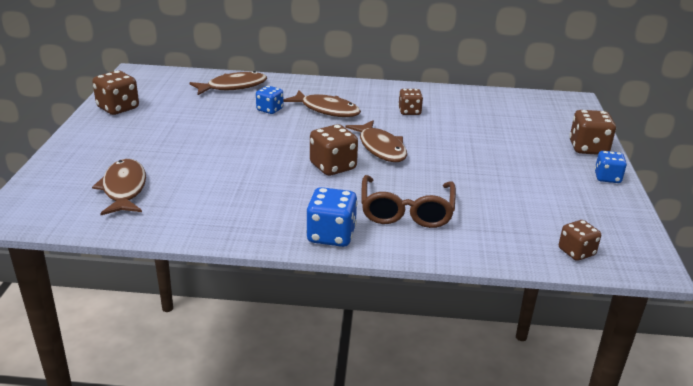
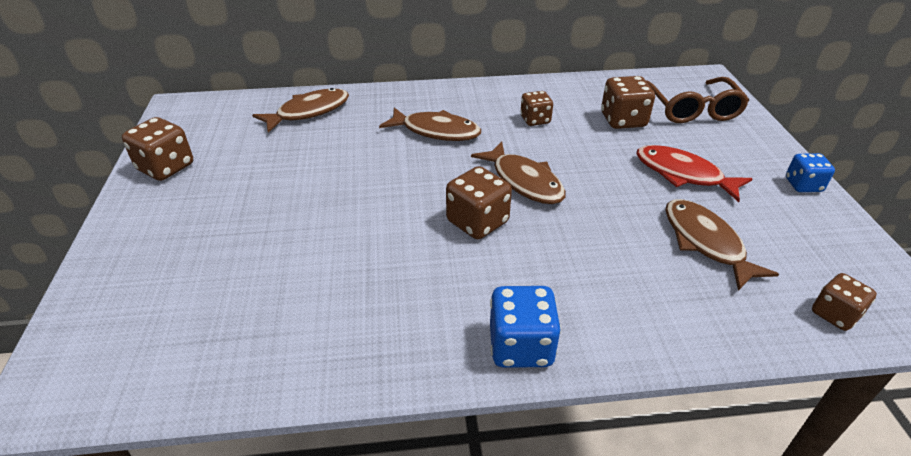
camera: 10 degrees left, 10 degrees up
(124, 189) = (206, 312): brown fish -> brown fish (705, 242)
(270, 110) = (366, 141): blue dice -> none
(406, 211) = (599, 282): brown glasses -> brown glasses (691, 109)
(511, 159) = (683, 174): none -> red fish
(588, 148) = (759, 144): brown dice -> brown dice (623, 120)

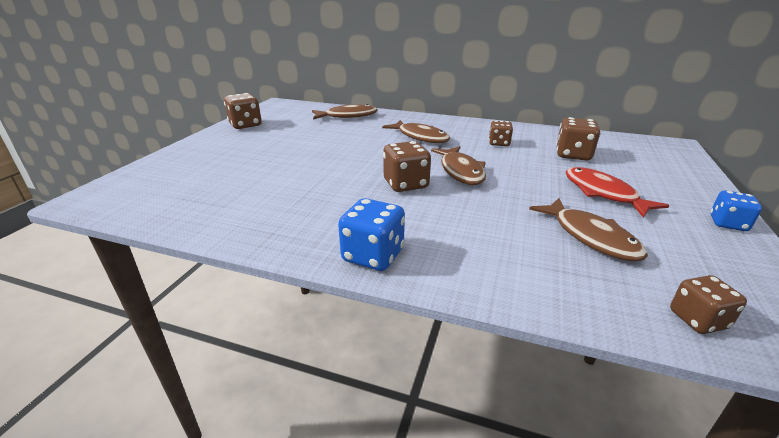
camera: 25 degrees right, 10 degrees down
(691, 109) = (643, 159): brown glasses -> none
(705, 242) = (590, 237): brown fish -> brown fish turned 150 degrees clockwise

